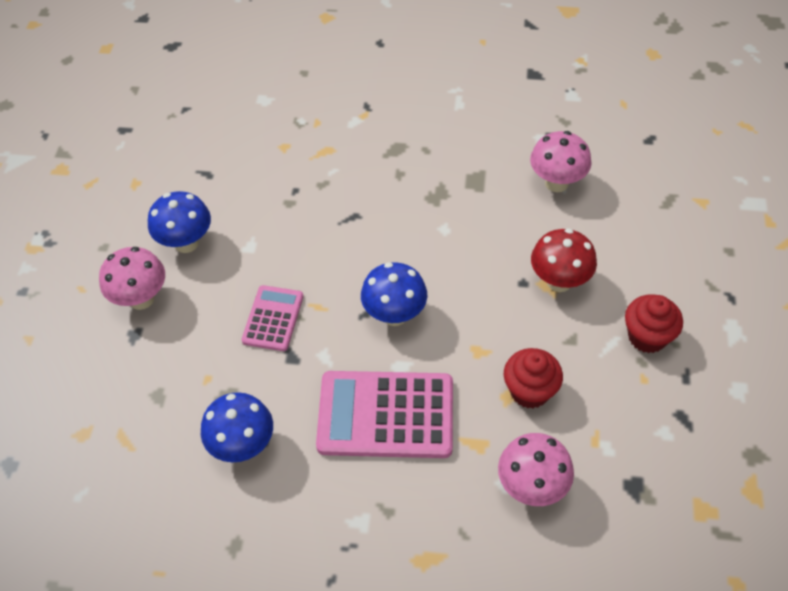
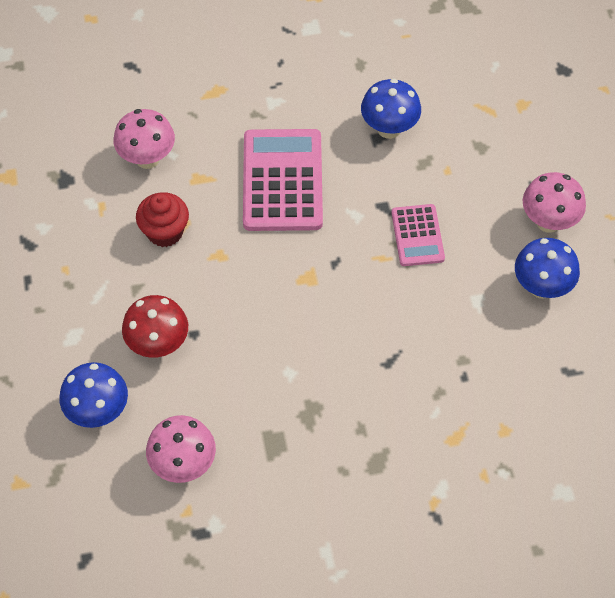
camera: 160 degrees right, 5 degrees up
(386, 415) = (282, 181): pink calculator -> pink calculator turned 75 degrees counterclockwise
(394, 315) = (307, 268): blue mushroom -> blue mushroom (98, 411)
(647, 337) = (66, 309): red cupcake -> none

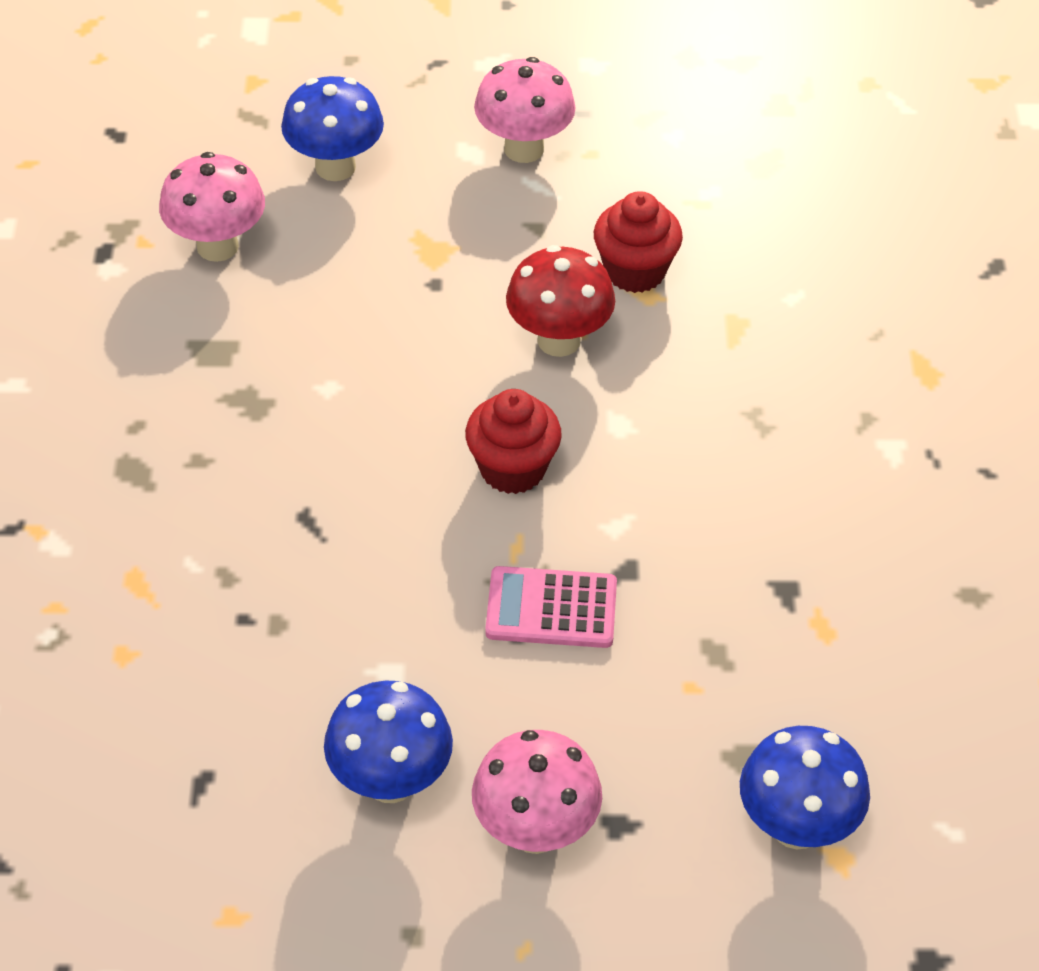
camera: 100 degrees right, 10 degrees down
(147, 158) = (788, 266): pink mushroom -> pink mushroom (524, 149)
(158, 344) = (427, 241): red mushroom -> red mushroom (559, 340)
(282, 181) = (710, 434): pink calculator -> none
(329, 268) = (512, 469): none -> red cupcake
(389, 129) = (805, 612): blue mushroom -> blue mushroom (796, 826)

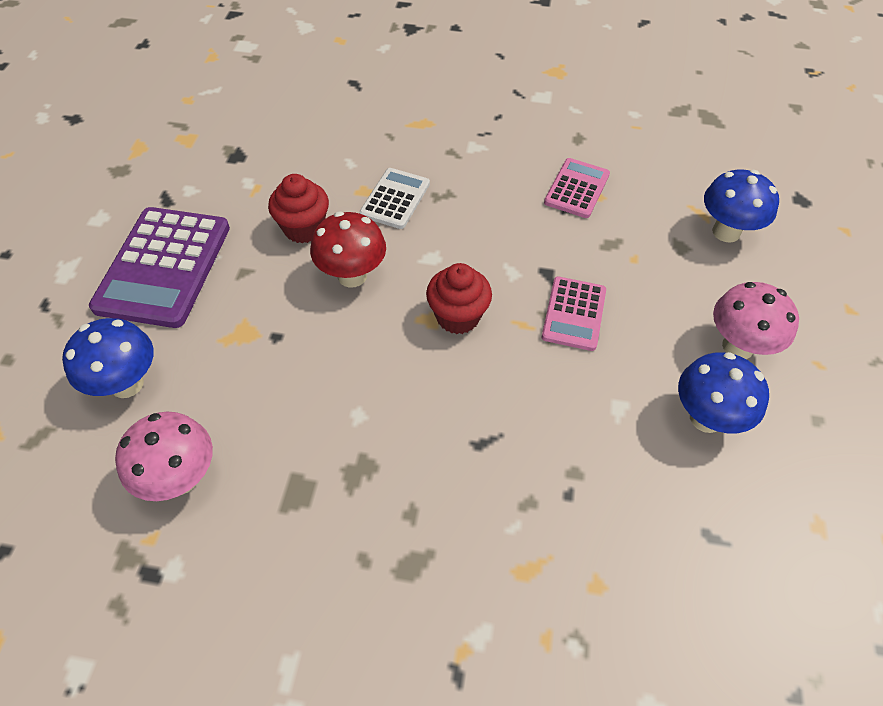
camera: 80 degrees left, 5 degrees up
(524, 149) = (164, 267): pink mushroom -> purple calculator
(730, 363) = (395, 199): none -> white calculator
(835, 599) = (577, 189): none -> pink calculator

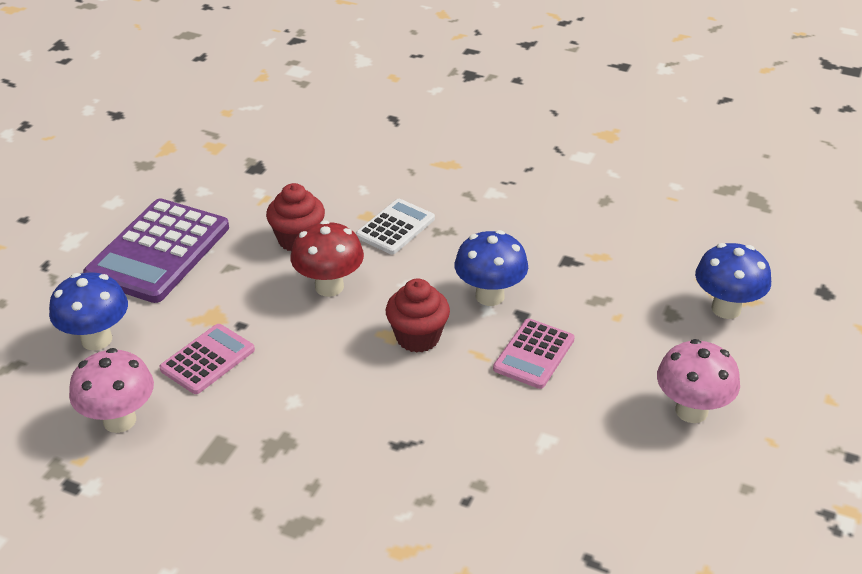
camera: 15 degrees right, 15 degrees down
(577, 189) = (583, 246): pink calculator -> pink calculator (207, 359)
(706, 418) = (630, 465): blue mushroom -> blue mushroom (489, 296)

